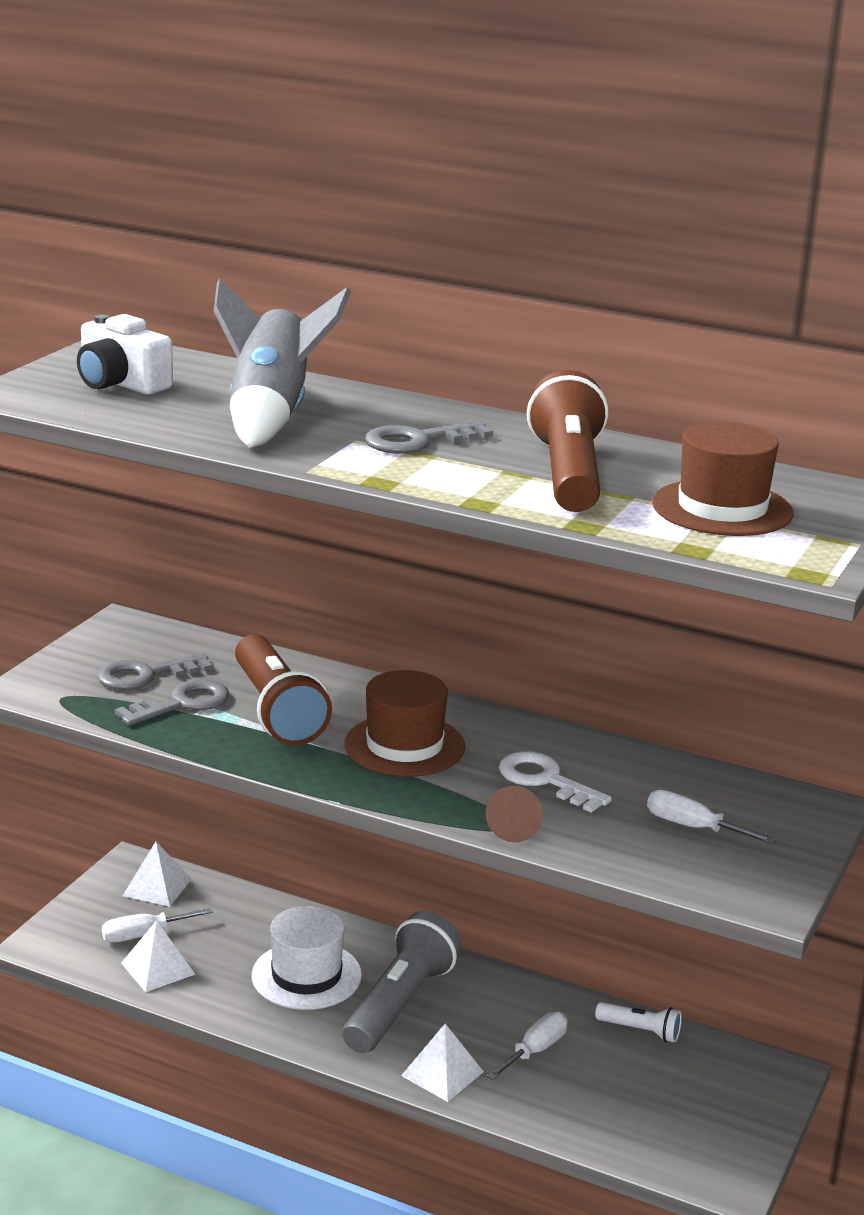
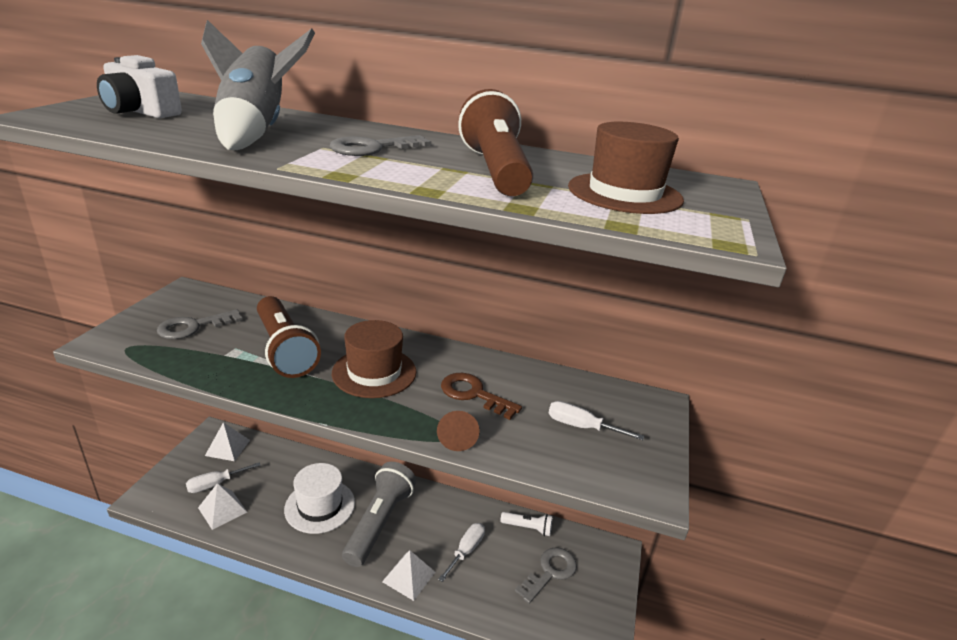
camera: 10 degrees left, 5 degrees up
(182, 704) = (217, 347): grey key -> grey key (550, 572)
(545, 780) = (473, 394): white key -> brown key

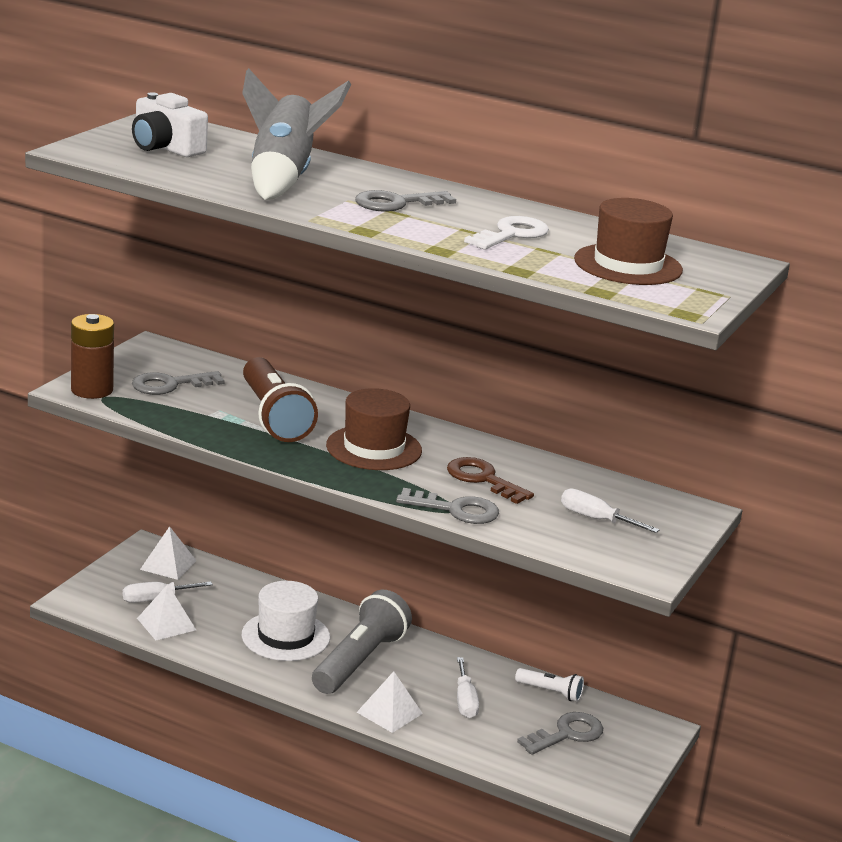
camera: 10 degrees right, 5 degrees down
(118, 341) = (92, 390): none -> brown battery
(457, 436) = (456, 510): brown cone -> grey key
(466, 550) = (465, 701): white screwdriver -> white screwdriver turned 135 degrees clockwise
(495, 170) = (511, 234): brown flashlight -> white key

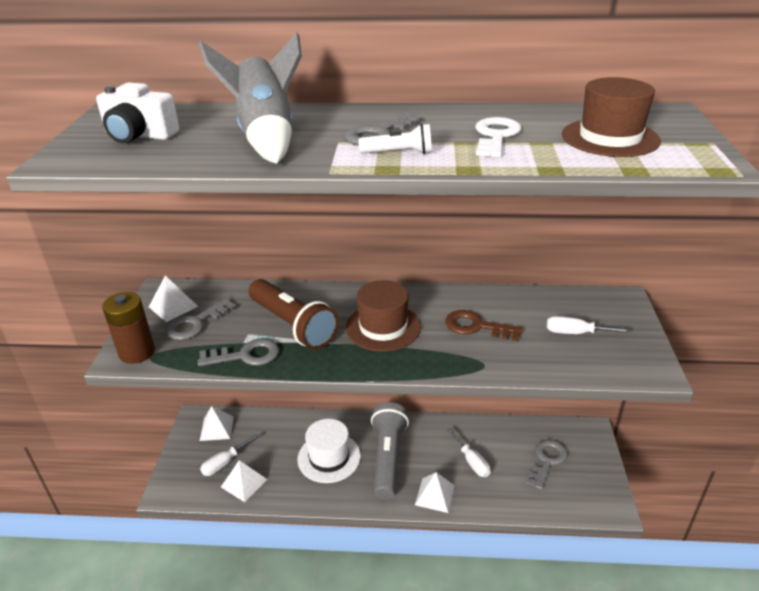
camera: 20 degrees left, 10 degrees up
(156, 364) = (173, 306): none -> white pyramid
(456, 510) = (484, 364): grey key -> grey key (246, 355)
(550, 692) = (513, 430): white flashlight -> white flashlight (399, 153)

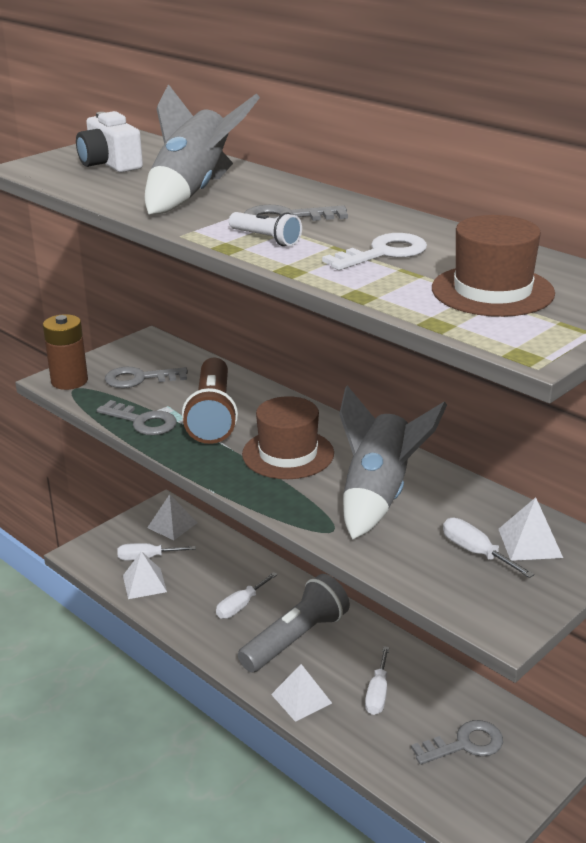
camera: 40 degrees right, 5 degrees down
(173, 306) = (140, 357): white pyramid -> white pyramid (530, 543)
(329, 457) = (240, 606): white hat -> white screwdriver
(476, 326) = (378, 496): brown key -> grey rocket

